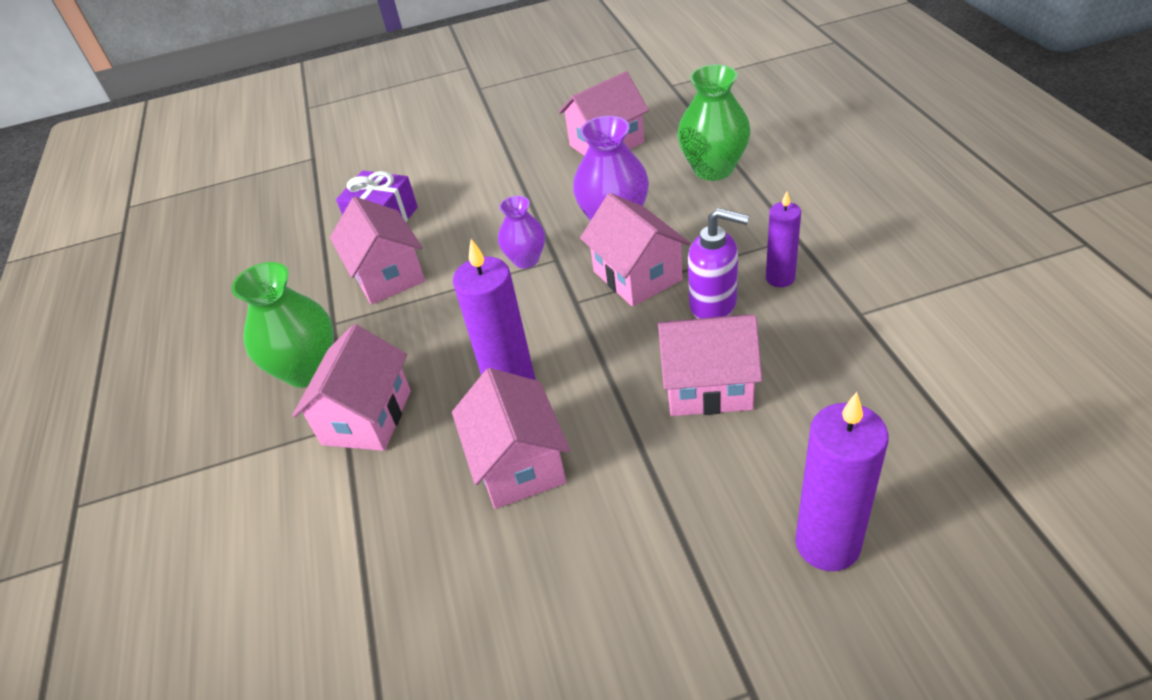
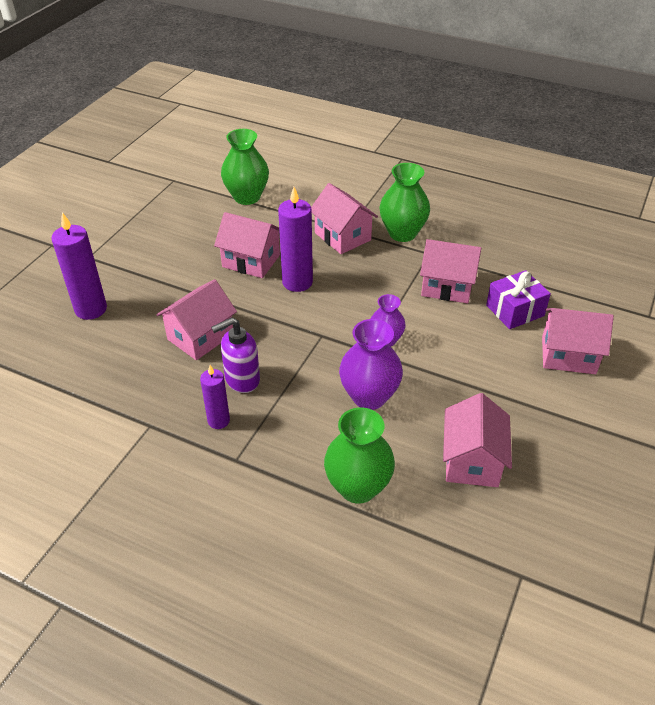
camera: 125 degrees right, 0 degrees up
(355, 620) = (247, 197): none -> green vase
(637, 275) = (307, 370): pink house -> pink house (568, 355)

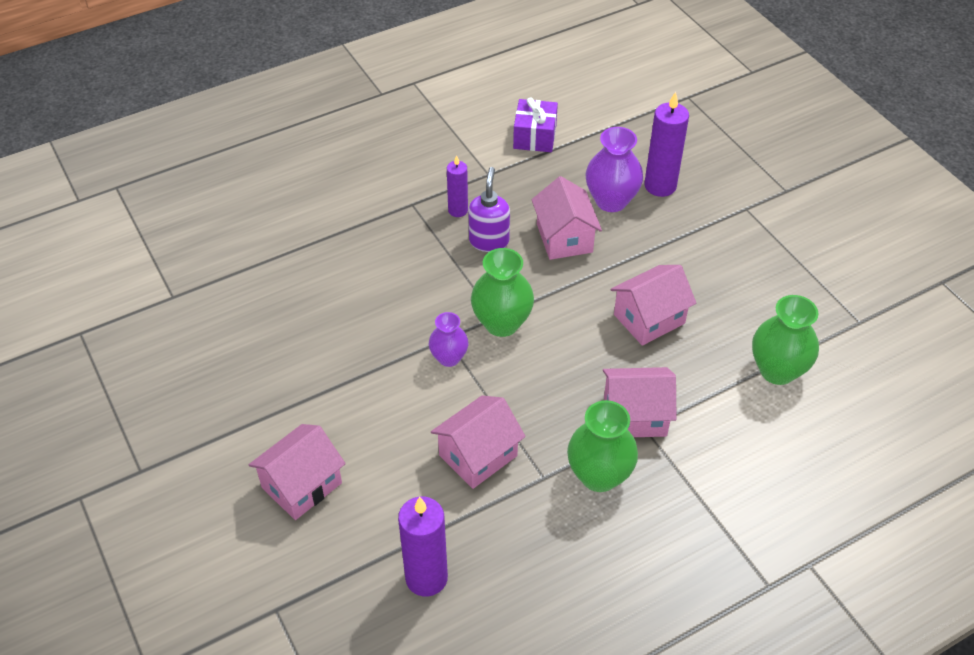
camera: 125 degrees right, 5 degrees up
(297, 282) = (586, 337): purple candle -> purple candle (426, 578)
(358, 487) = (323, 254): green vase -> green vase (502, 323)
(369, 397) = (396, 308): purple vase -> purple vase (611, 201)
(472, 461) = (276, 331): pink house -> none
(515, 310) = (394, 488): purple gift -> purple gift (535, 136)

